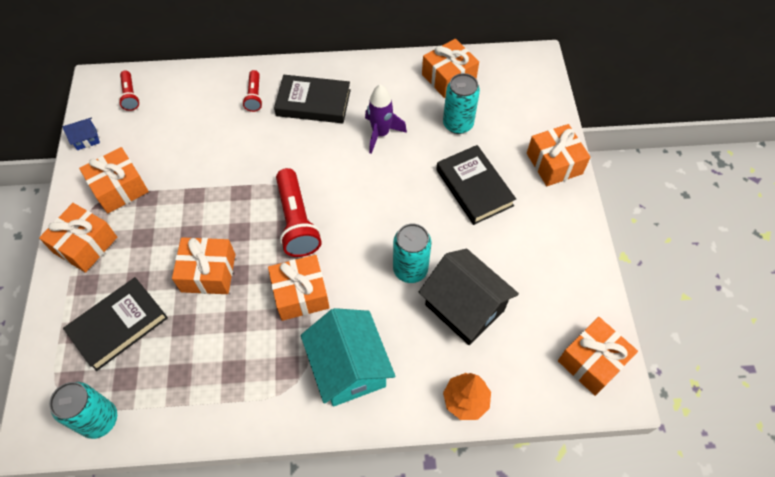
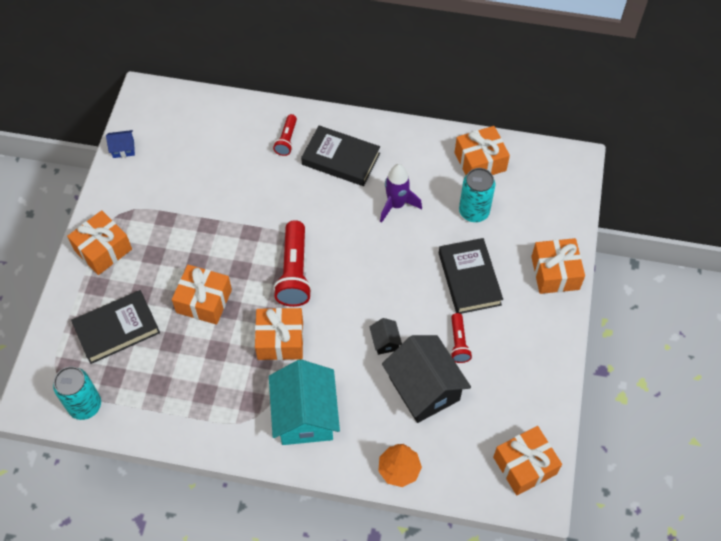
camera: 15 degrees right, 0 degrees up
(119, 188) = (143, 203): orange gift -> none
(130, 96) = (172, 114): red flashlight -> red flashlight (459, 343)
(410, 269) = (385, 342): turquoise can -> black house

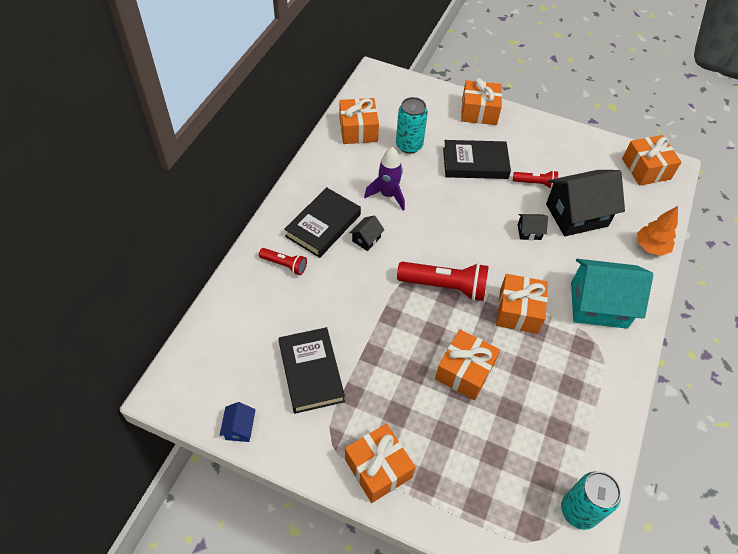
camera: 80 degrees left, 5 degrees down
(117, 329) = (486, 464): black book -> black book (311, 372)
(334, 197) = (366, 239): none -> black house

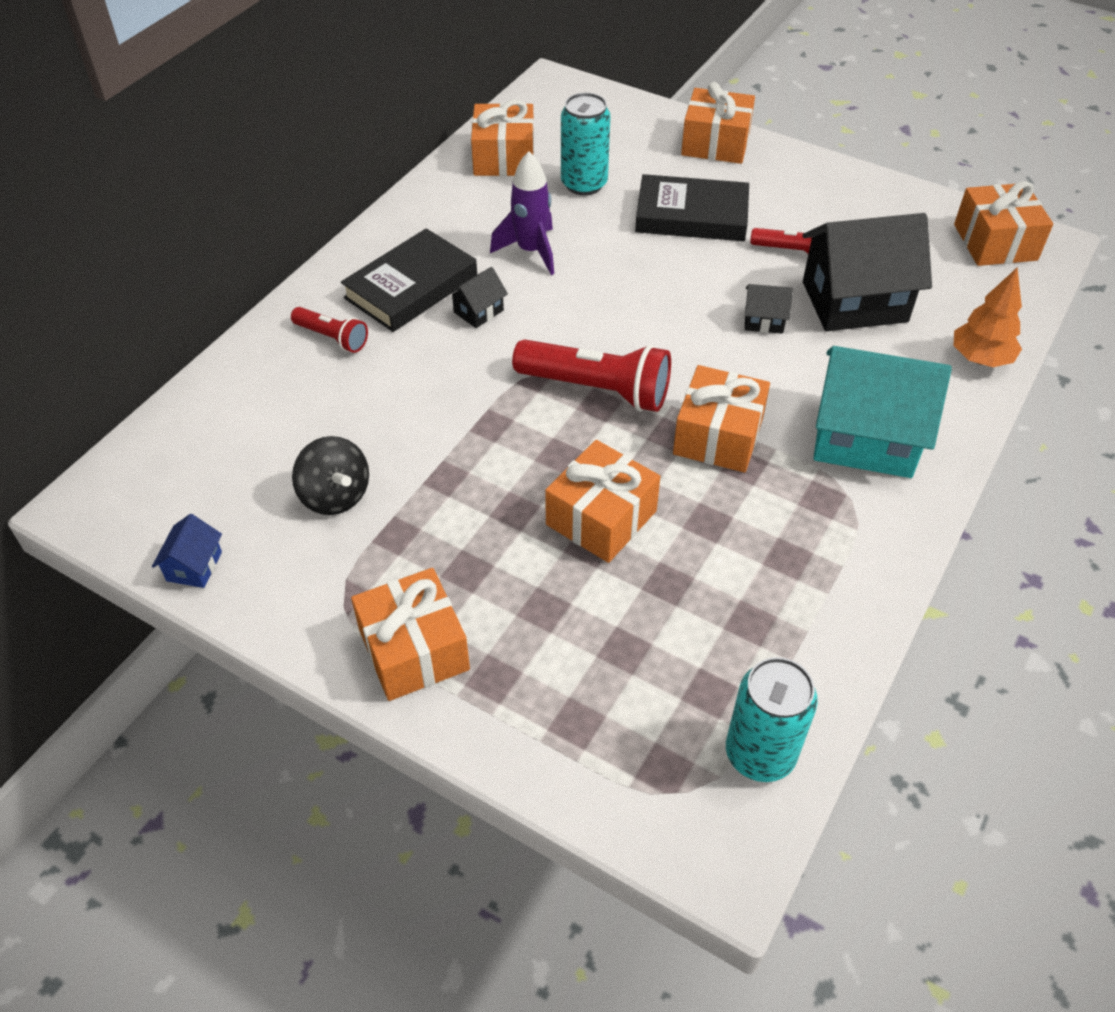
camera: 10 degrees right, 5 degrees down
(311, 372) = (335, 496): black book -> black spinning top

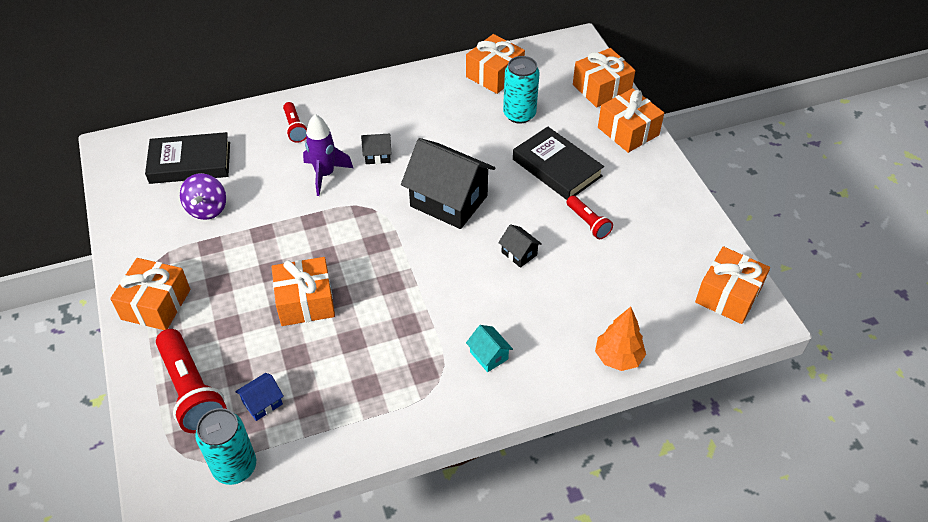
camera: 40 degrees right, 0 degrees up
(194, 566) = (119, 203): blue house -> blue house (262, 403)
(335, 496) = (207, 209): black spinning top -> purple spinning top
(411, 287) = (361, 123): black book -> black book (190, 163)
(531, 251) = (443, 138): purple rocket -> purple rocket (325, 175)
(597, 389) = (384, 234): red flashlight -> red flashlight (192, 391)
(718, 436) = (413, 300): orange gift -> orange gift (601, 88)
(854, 302) = (586, 276): black house -> black house (448, 201)
(865, 439) = (489, 355): turquoise house -> turquoise house, size x0.44

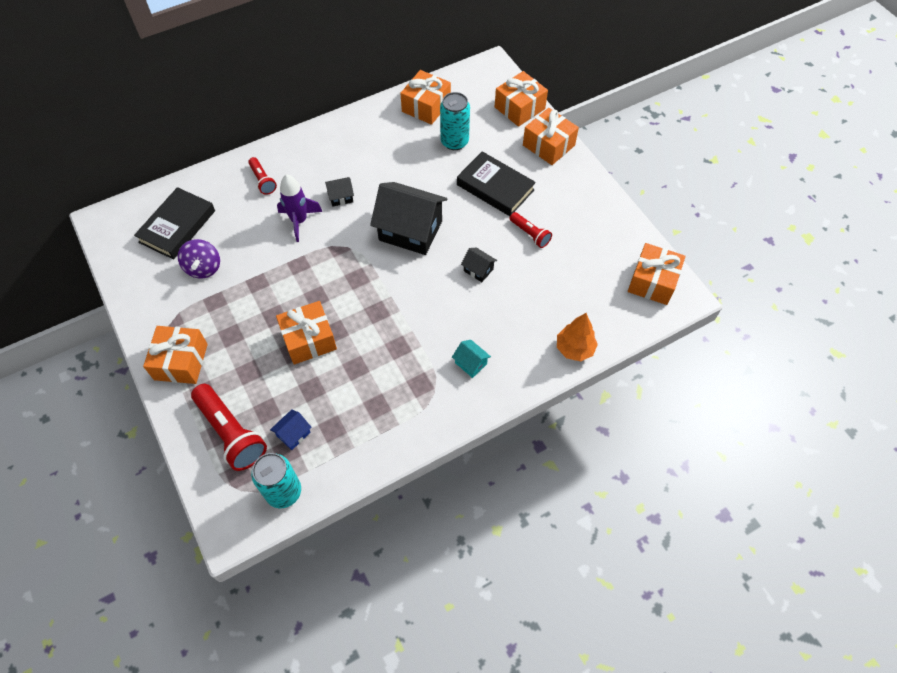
camera: 10 degrees left, 10 degrees up
(190, 163) = (177, 226): black book -> black book turned 45 degrees counterclockwise

